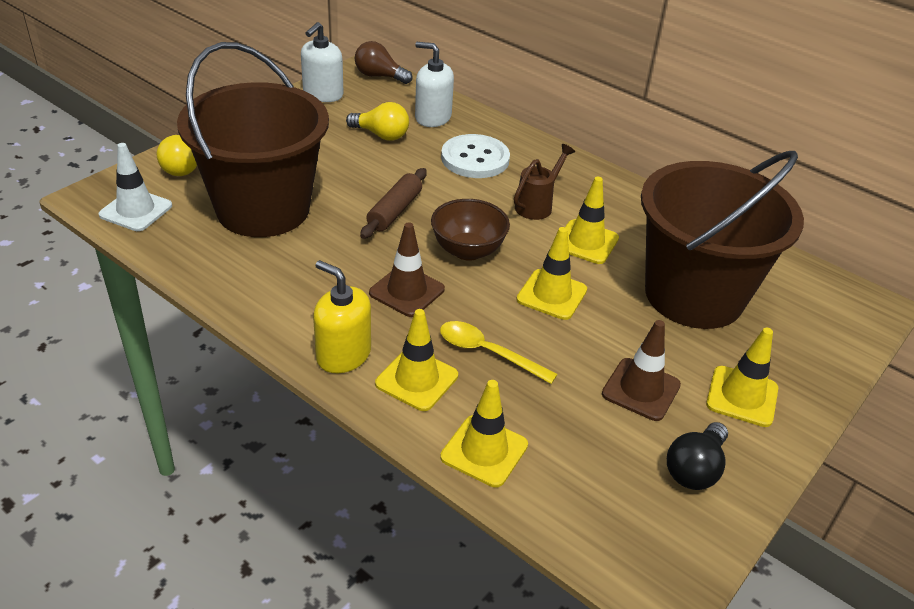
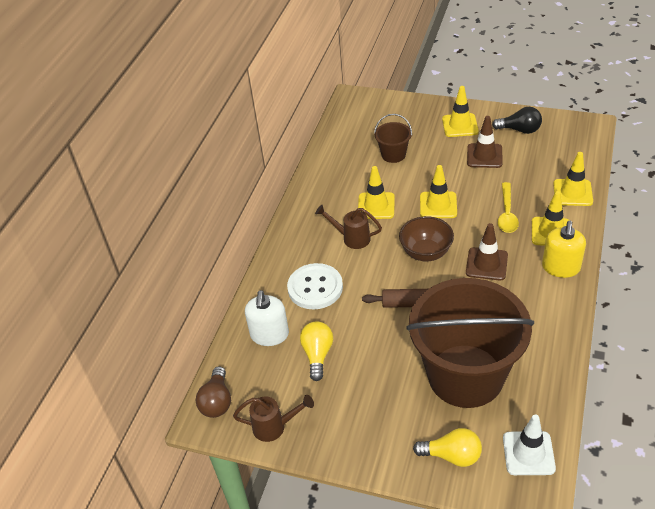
camera: 105 degrees left, 5 degrees up
(323, 94) = (275, 427): white soap dispenser -> brown watering can
(694, 295) = (393, 155): brown bucket -> brown bucket, size x0.41

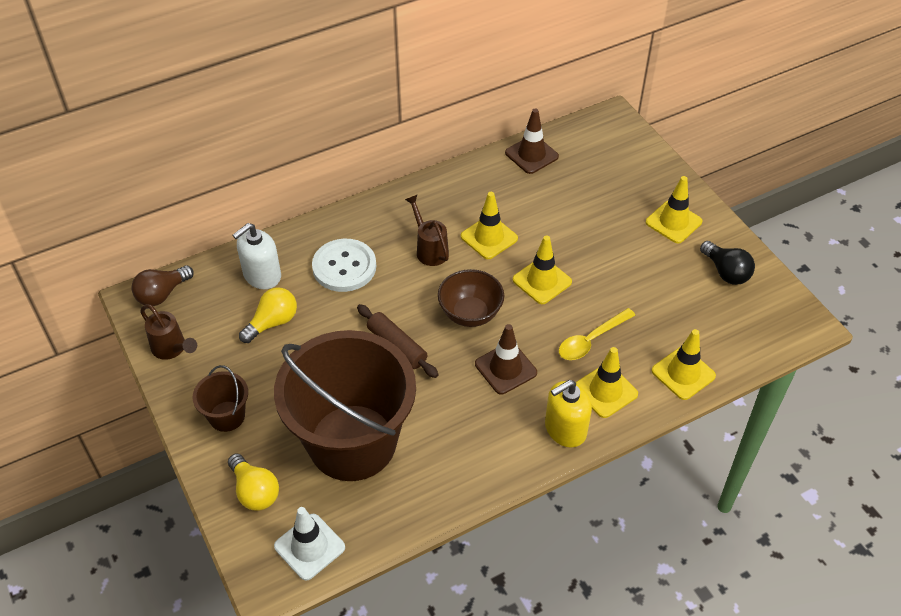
camera: 40 degrees right, 5 degrees up
(393, 155) = (571, 202): brown bucket -> brown bucket (227, 416)
(484, 156) = (652, 270): brown traffic cone -> brown traffic cone (531, 155)

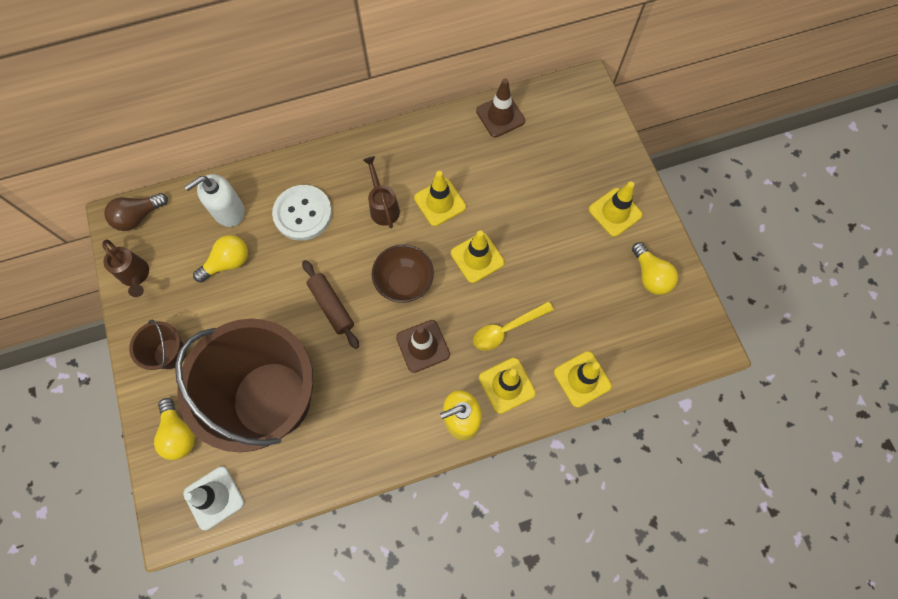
camera: 10 degrees right, 20 degrees up
(726, 272) = (650, 276): black light bulb -> yellow light bulb

